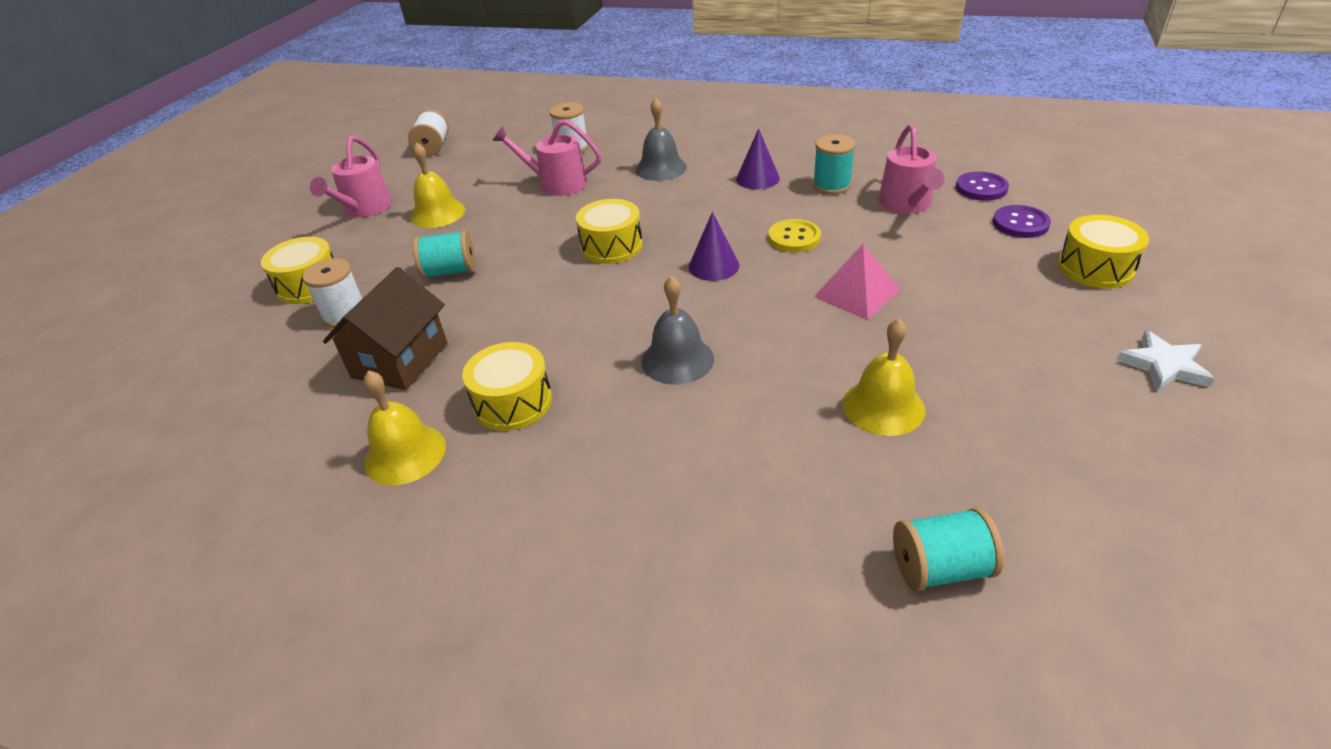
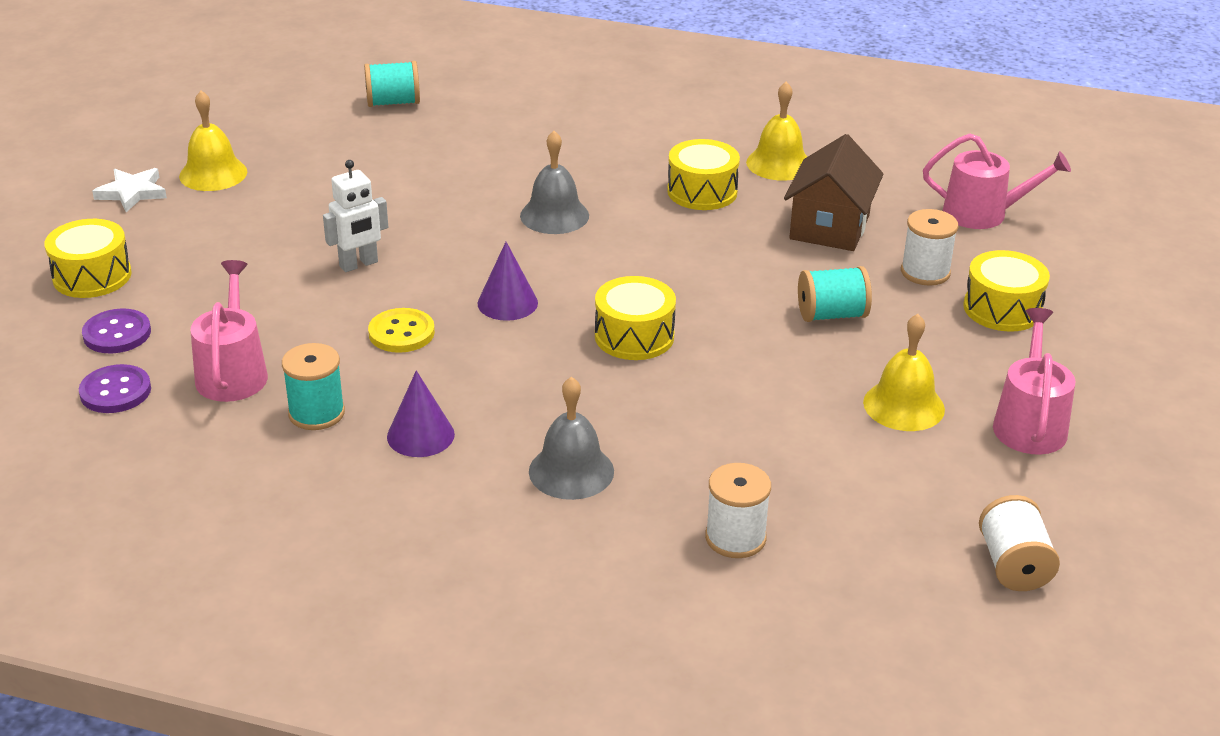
camera: 175 degrees right, 5 degrees down
(557, 183) = (738, 451): pink watering can -> pink watering can (983, 213)
(857, 293) = (359, 264): pink pyramid -> white robot
(883, 406) = (384, 176): yellow bell -> yellow bell (213, 174)

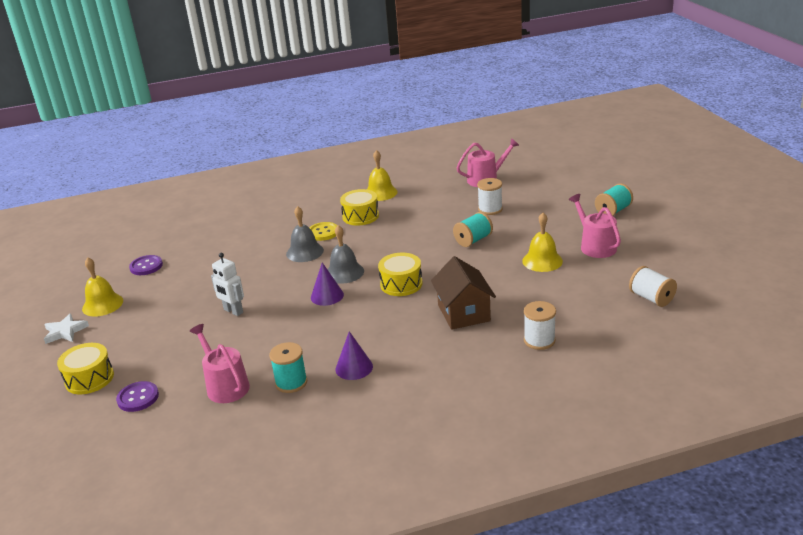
camera: 30 degrees left, 5 degrees down
(115, 391) = (170, 424): purple button -> purple button (146, 266)
(359, 264) = (233, 311): white robot -> white robot turned 105 degrees clockwise
(393, 102) = (164, 237): turquoise spool -> turquoise spool (613, 211)
(401, 333) = (291, 330): yellow button -> yellow button (323, 232)
(571, 471) = (440, 349): grey bell -> grey bell (344, 272)
(830, 227) = (431, 208): brown house -> brown house (464, 313)
(1002, 309) = (535, 210): yellow drum -> none

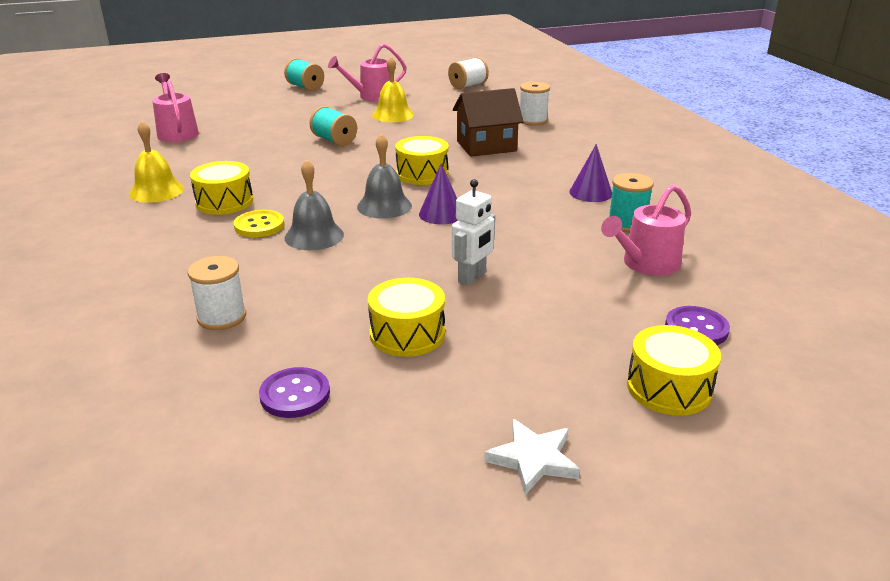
camera: 95 degrees left, 0 degrees up
(102, 304) = (435, 427): yellow bell -> none
(181, 292) = (407, 334): none -> yellow drum
(490, 209) = (262, 132): white spool -> white spool (222, 317)

